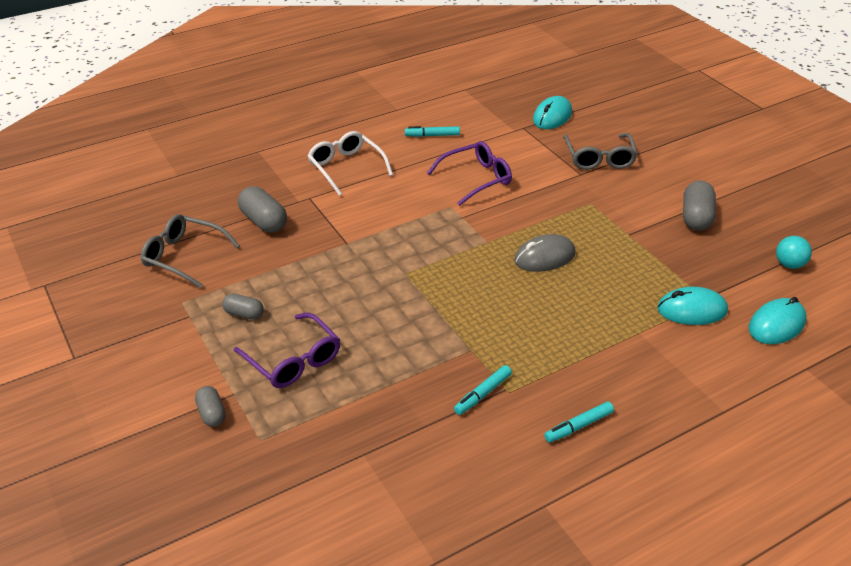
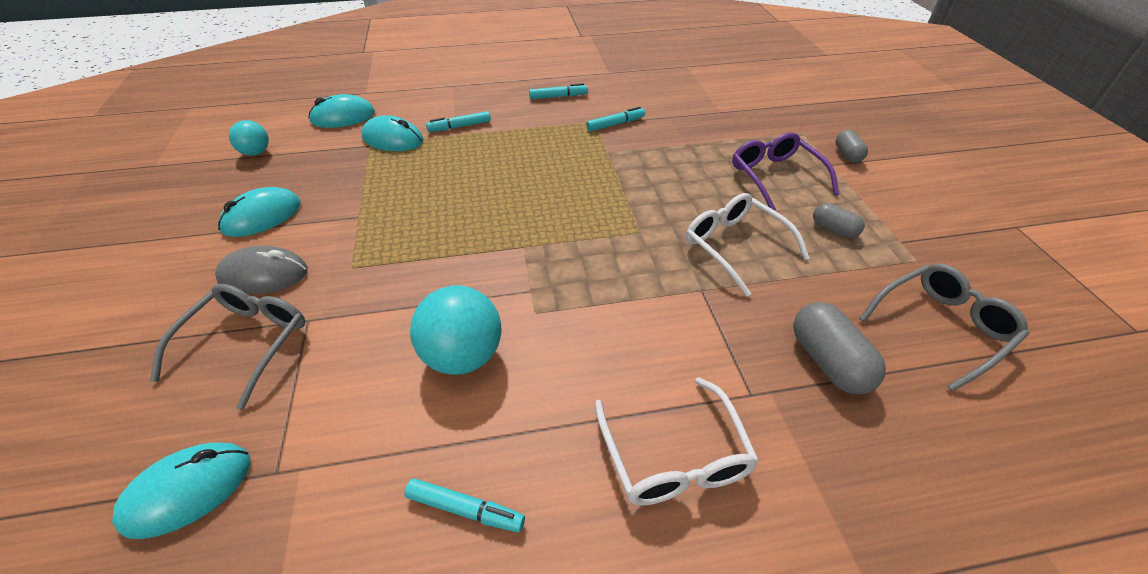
camera: 160 degrees left, 5 degrees up
(183, 256) = (941, 327): grey glasses -> grey glasses turned 75 degrees counterclockwise
(327, 279) = (734, 246): none -> white glasses
(476, 179) = (463, 356): purple glasses -> turquoise ball
(544, 257) = (474, 213): grey mouse -> grey mouse (264, 275)
(646, 344) = (459, 126): none -> turquoise marker
(696, 217) = (262, 216): grey capsule -> turquoise mouse

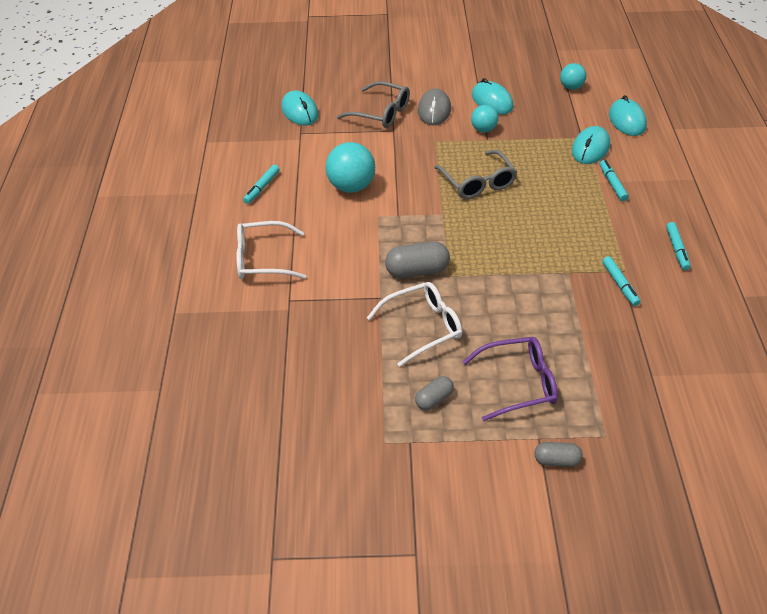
camera: 100 degrees right, 0 degrees up
(332, 221) = (483, 129): none -> turquoise ball
(828, 361) = (301, 344): grey capsule -> grey capsule (417, 271)
(941, 327) = (312, 422): grey glasses -> grey glasses (478, 182)

